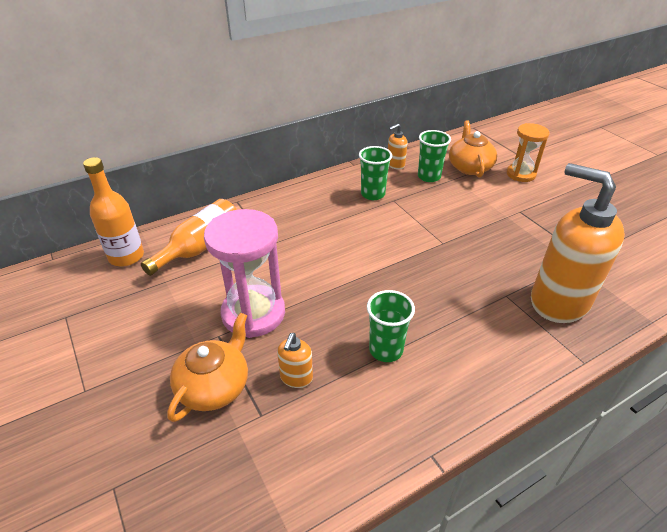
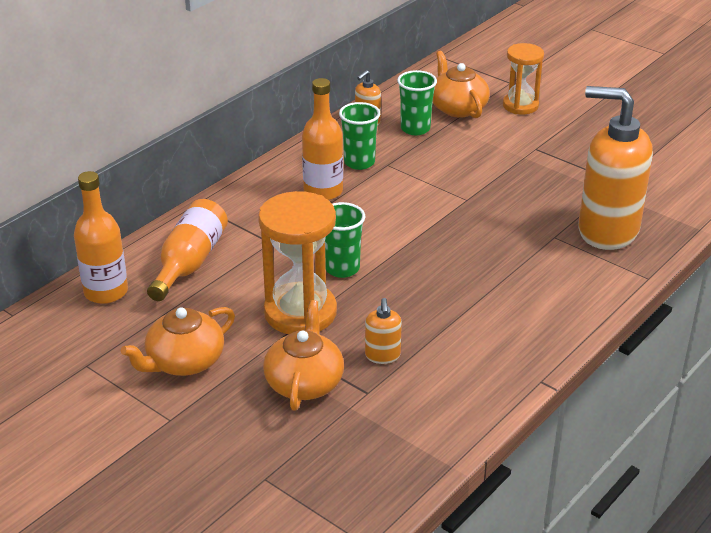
camera: 20 degrees left, 5 degrees down
(135, 335) = (184, 362): none -> orange teapot
(253, 313) = (300, 312): pink hourglass -> orange hourglass
(333, 211) = (323, 191): none -> orange bottle
(386, 350) = (458, 312): green cup -> green cup (342, 268)

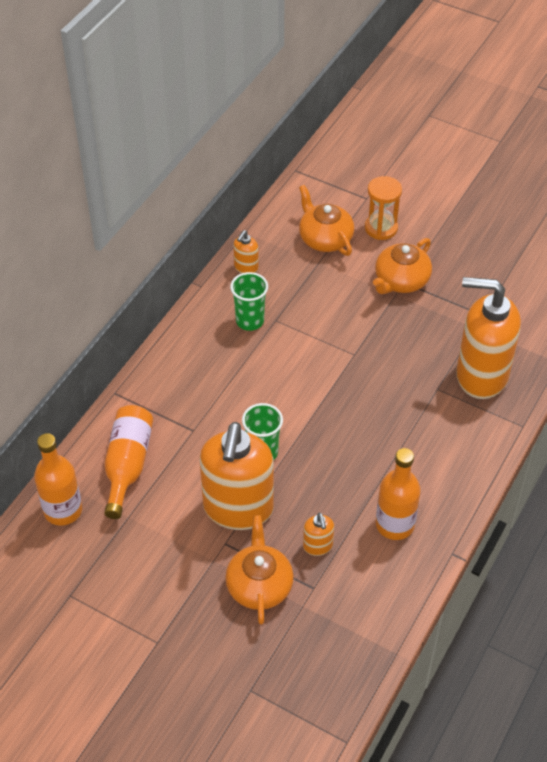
camera: 10 degrees left, 15 degrees up
(184, 362) = (153, 578): orange teapot -> orange teapot (401, 281)
(300, 312) = (238, 509): orange hourglass -> orange soap dispenser
(323, 191) = (225, 362): orange bottle -> orange bottle (395, 524)
(415, 129) = (291, 271): green cup -> none

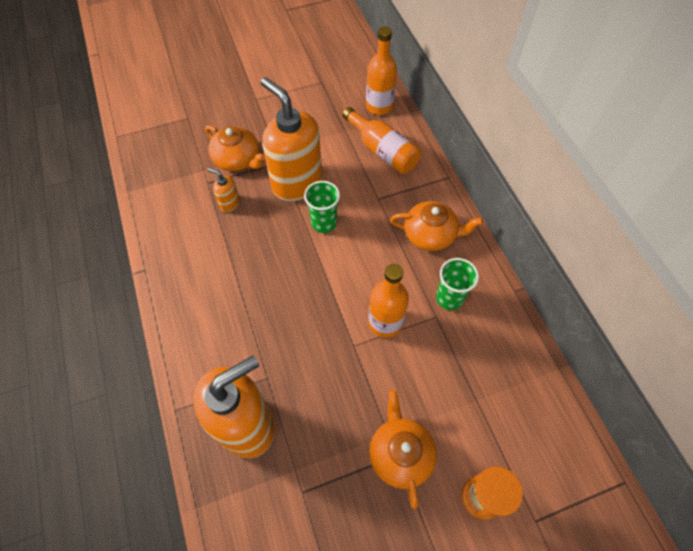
camera: 130 degrees right, 10 degrees up
(246, 267) = (512, 337): orange soap dispenser -> none
(325, 239) = (503, 430): orange teapot -> orange teapot (430, 234)
(395, 524) = (197, 254): orange bottle -> orange bottle (385, 322)

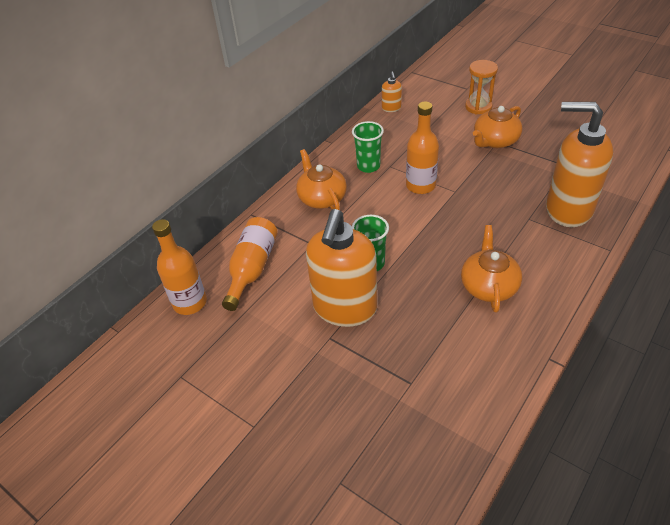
camera: 120 degrees left, 15 degrees down
(229, 203) = (417, 345): orange soap dispenser -> orange soap dispenser (391, 108)
(237, 159) = (358, 377): orange teapot -> orange teapot (488, 286)

